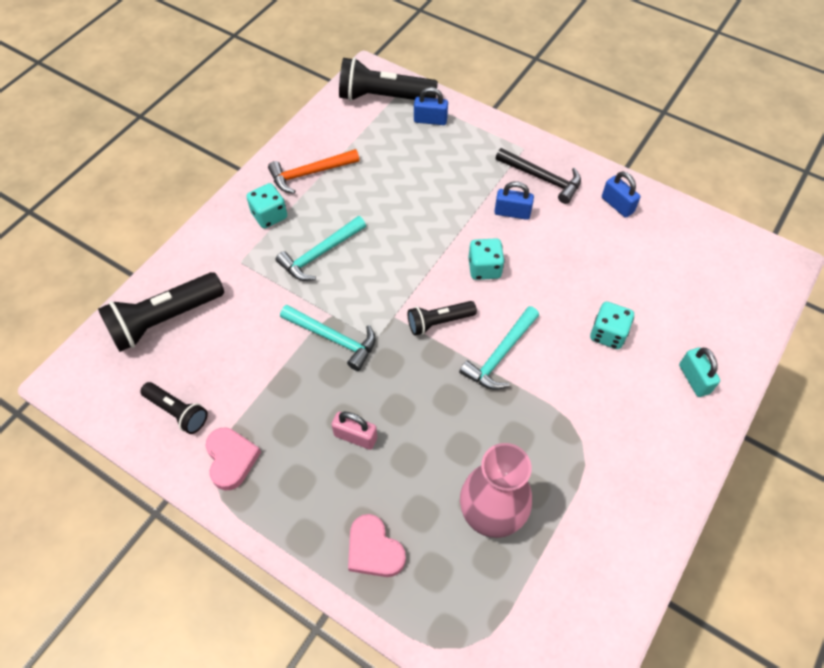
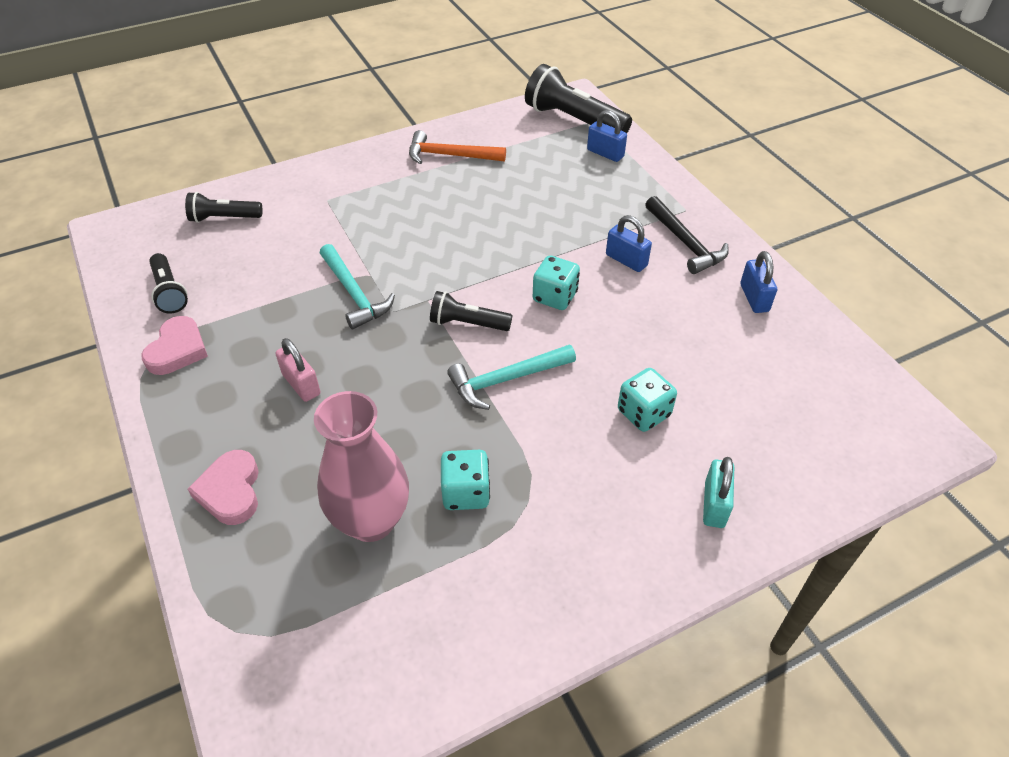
camera: 30 degrees right, 10 degrees down
(164, 320) = (224, 218): black flashlight -> black flashlight, size x0.58
(269, 216) = (384, 174): turquoise dice -> turquoise dice (466, 492)
(320, 254) = (403, 221): turquoise hammer -> none

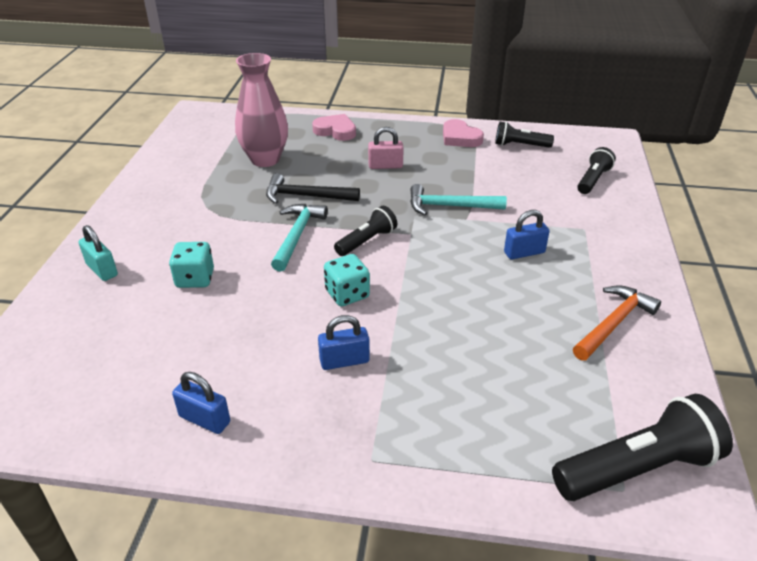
camera: 125 degrees right, 10 degrees down
(466, 492) = (240, 190): turquoise dice -> none
(605, 153) = (537, 454): blue padlock -> blue padlock (524, 252)
(685, 243) = (324, 421): black hammer -> black hammer (306, 196)

